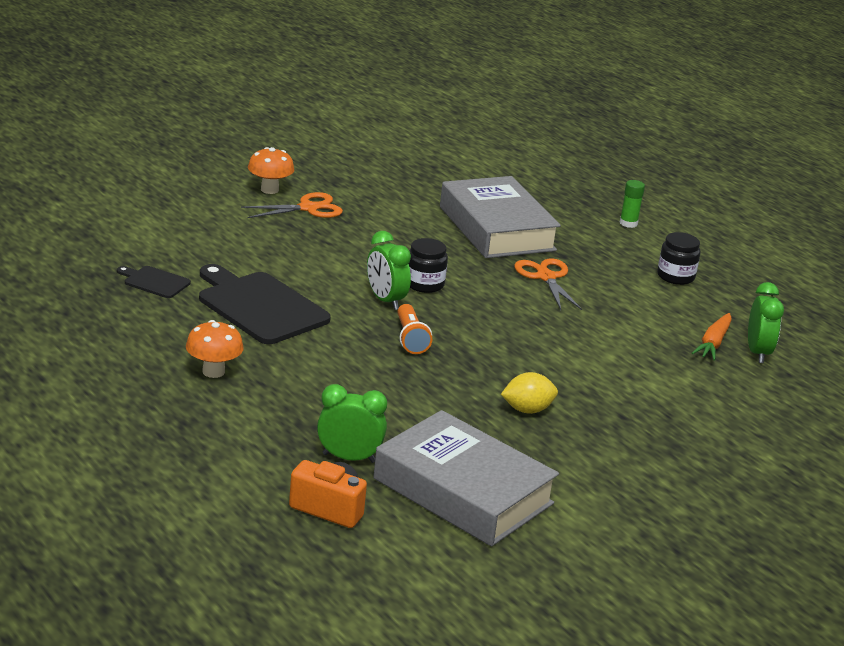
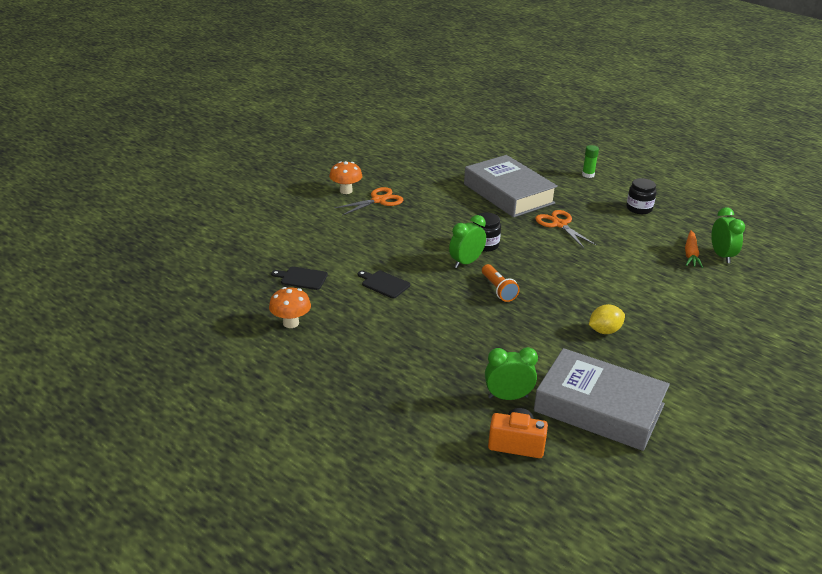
camera: 10 degrees left, 5 degrees up
(213, 371) = (378, 344): orange mushroom -> orange mushroom (291, 323)
(259, 306) = (384, 284): black cutting board -> black cutting board, size x0.49
(385, 300) = (466, 262): green clock -> green clock turned 90 degrees clockwise

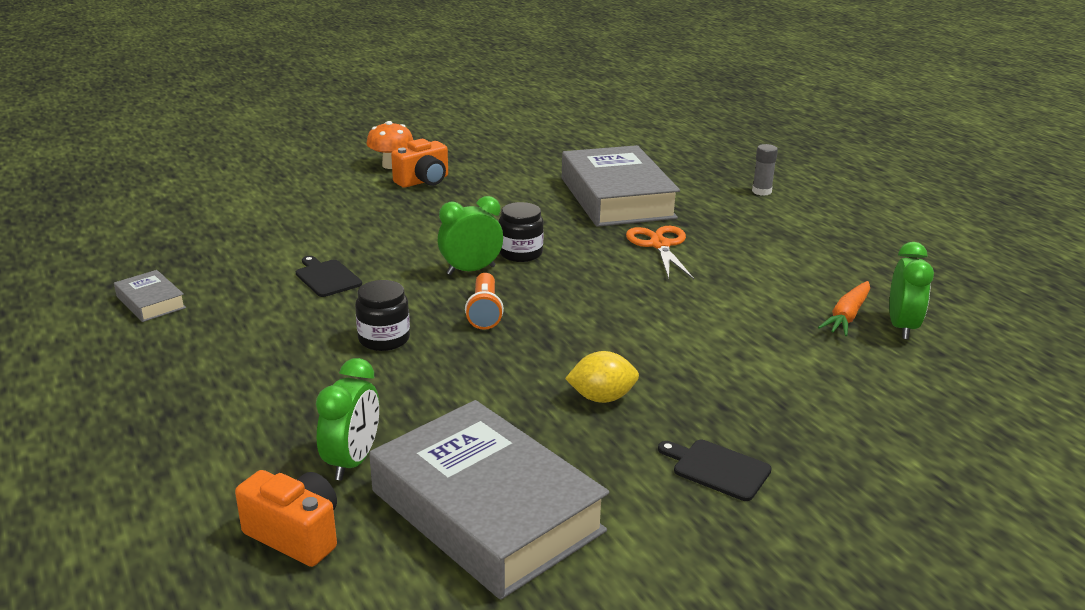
camera: 20 degrees right, 5 degrees down
(291, 323) = (151, 302): orange mushroom -> grey book
(302, 278) = (225, 253): black cutting board -> black cutting board (717, 469)
(378, 200) = (423, 181): orange scissors -> orange camera
(508, 397) = (352, 461): green clock -> green clock turned 90 degrees clockwise
(588, 175) = (761, 191): green glue stick -> grey glue stick
(639, 208) = (808, 243): black jar -> black jar (384, 339)

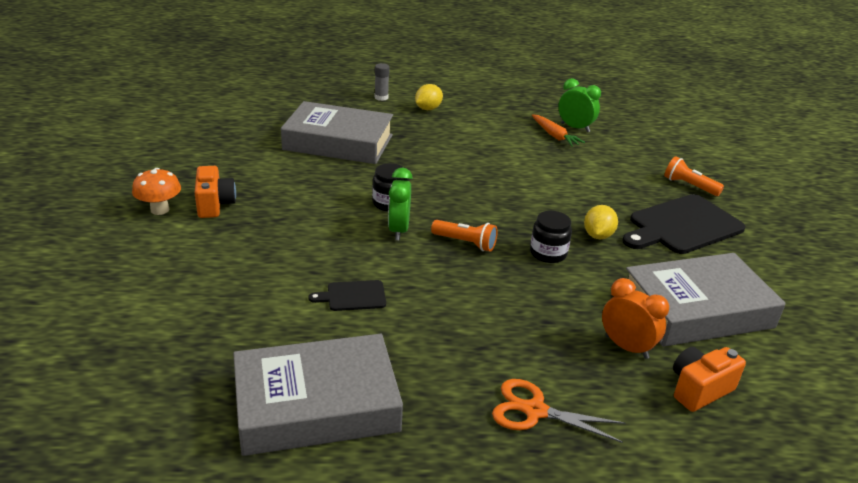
camera: 65 degrees left, 5 degrees up
(151, 302) = (316, 405): grey book -> grey book, size x2.29
(352, 461) = (626, 347): green clock -> orange clock
(384, 339) = (474, 294): black jar -> black jar (548, 253)
(659, 245) = (424, 153): orange scissors -> orange scissors (535, 411)
(717, 469) = (682, 226): black cutting board -> black cutting board, size x2.05
(779, 221) = (428, 109): none -> yellow lemon
(863, 459) = (689, 186): none -> orange flashlight

